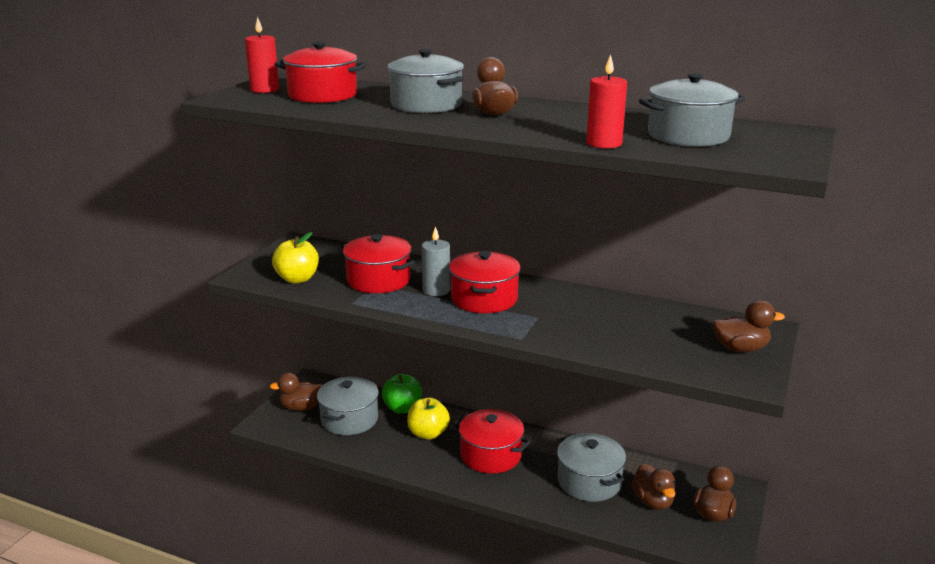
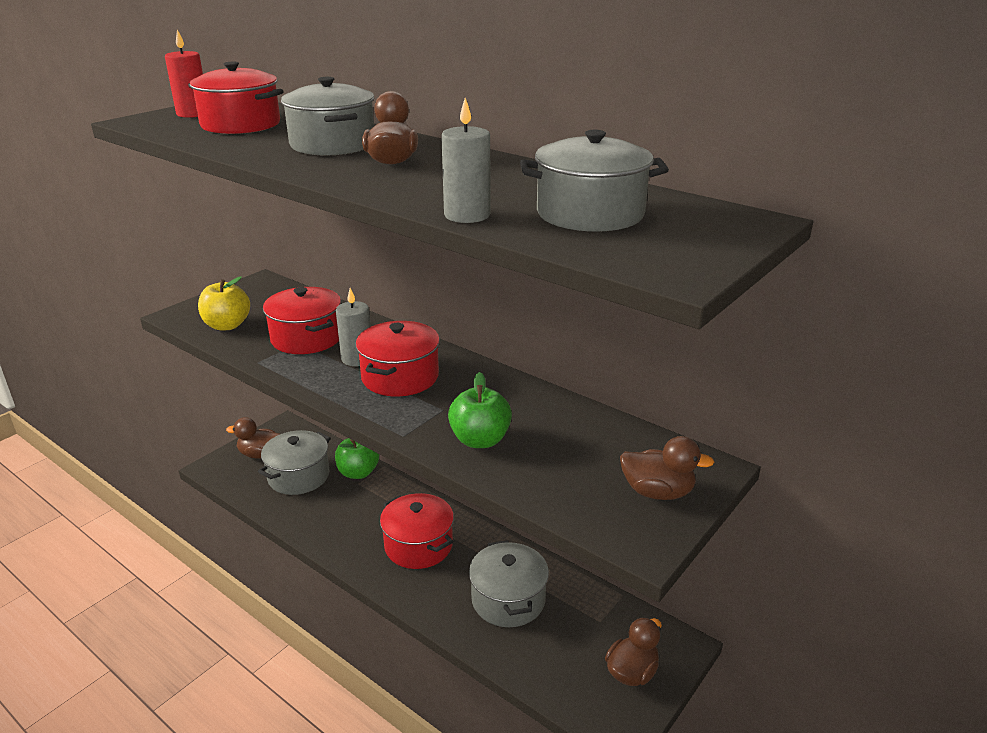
camera: 15 degrees right, 5 degrees up
(428, 433) = (367, 507): yellow apple -> none
(584, 333) = (480, 440): none -> green apple
(604, 143) = (467, 215): red candle -> grey candle
(653, 501) = (568, 640): brown duck -> none

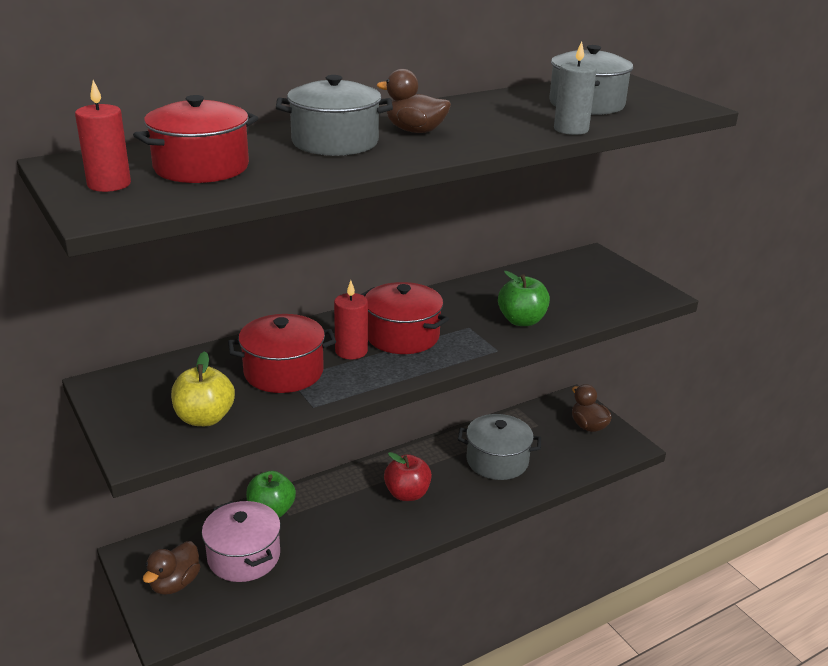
camera: 70 degrees left, 0 degrees up
(298, 476) = (244, 556): grey pot -> pink pot
(357, 358) = (351, 351): grey candle -> red candle
(418, 545) = (407, 494): red pot -> red apple
(657, 492) = (611, 277): brown duck -> none

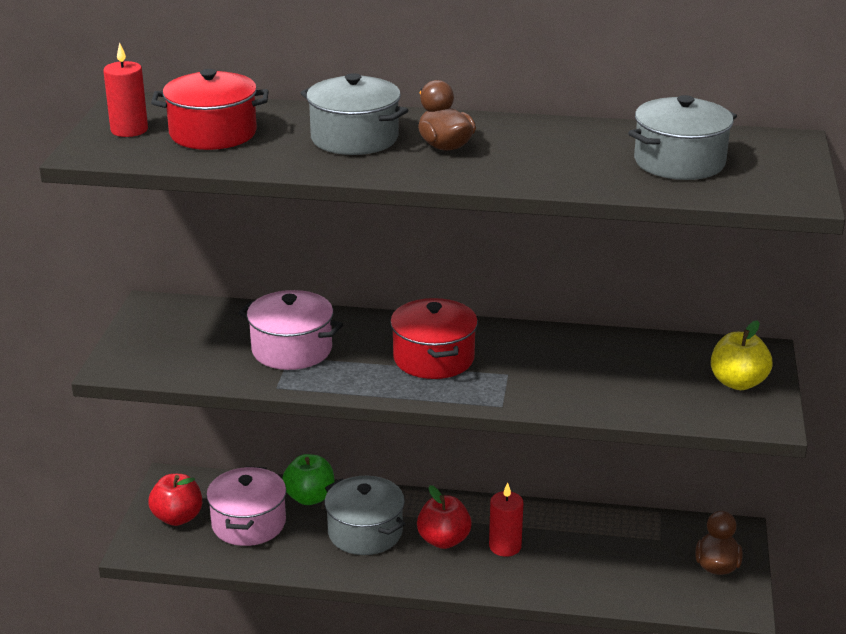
camera: 40 degrees right, 0 degrees up
(175, 583) = (177, 517): brown duck -> red apple
(205, 418) = (187, 362): yellow apple -> yellow apple (738, 382)
(283, 372) = (292, 349): red pot -> pink pot
(351, 351) = (370, 354): red candle -> red candle (505, 546)
(497, 461) = (569, 553): grey pot -> grey pot (365, 532)
(521, 321) = (569, 388): green apple -> none
(571, 129) = (597, 186): grey candle -> none

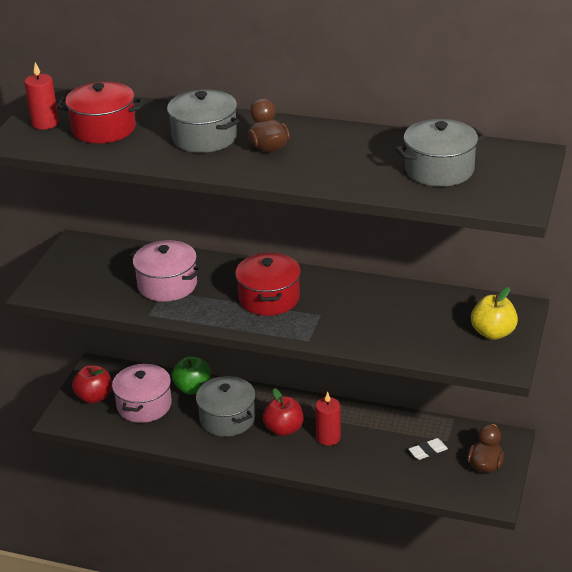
camera: 10 degrees right, 5 degrees up
(638, 554) = (428, 451): none -> white eraser

